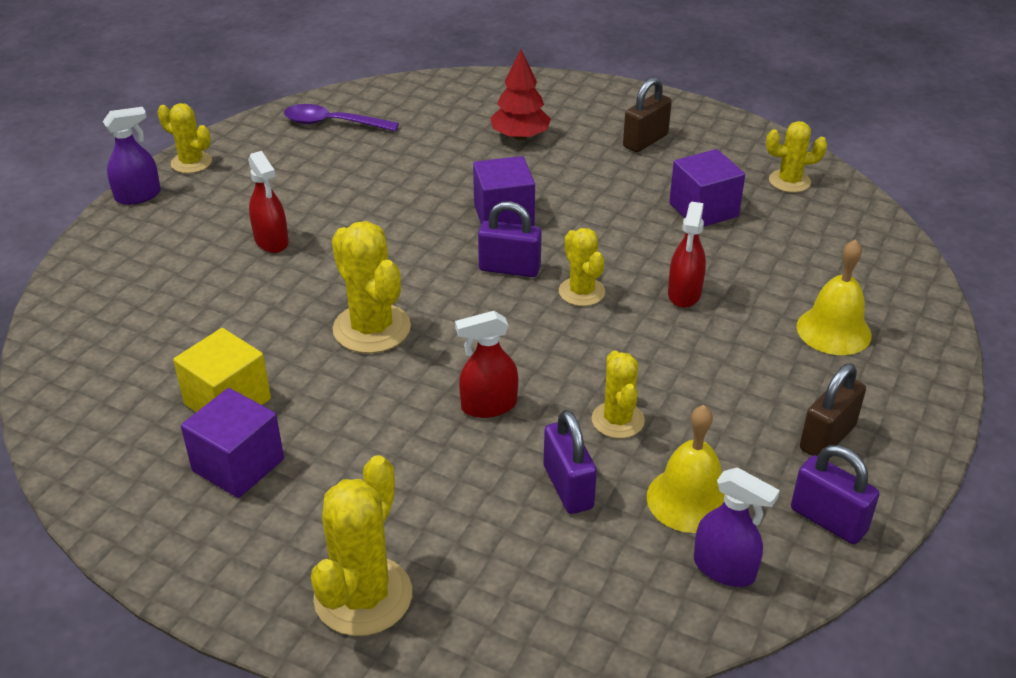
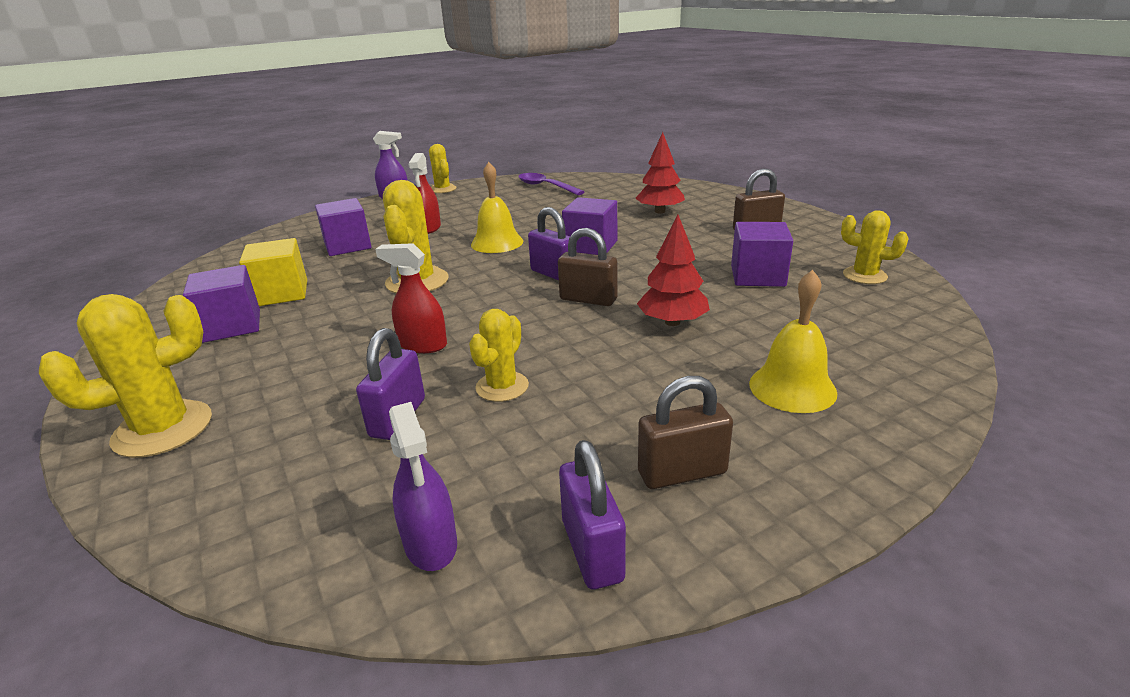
camera: 35 degrees right, 10 degrees down
(202, 303) = (347, 246): none -> purple cube
(581, 292) = (588, 299): yellow cactus -> brown padlock
(684, 294) = (672, 322): red spray bottle -> red tree
(689, 499) = (480, 469): yellow bell -> yellow bell (497, 243)

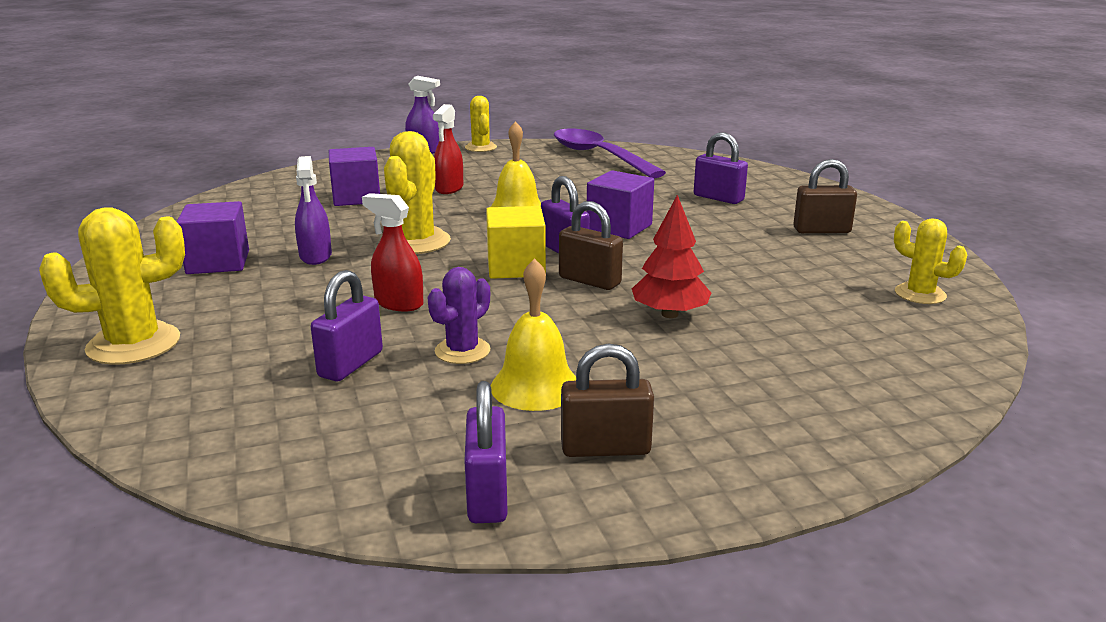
camera: 10 degrees right, 5 degrees down
(281, 293) = (275, 237): yellow cube -> yellow cube (516, 267)
(430, 544) = (343, 468): purple spray bottle -> purple spray bottle (315, 256)
(502, 387) = (462, 351): yellow cactus -> purple cactus
(545, 186) = (599, 156): purple spoon -> purple spoon, size x1.57
(660, 211) = (718, 198): red tree -> purple padlock
(757, 276) = (793, 280): purple cube -> none
(792, 388) = (764, 392): yellow bell -> yellow bell (535, 386)

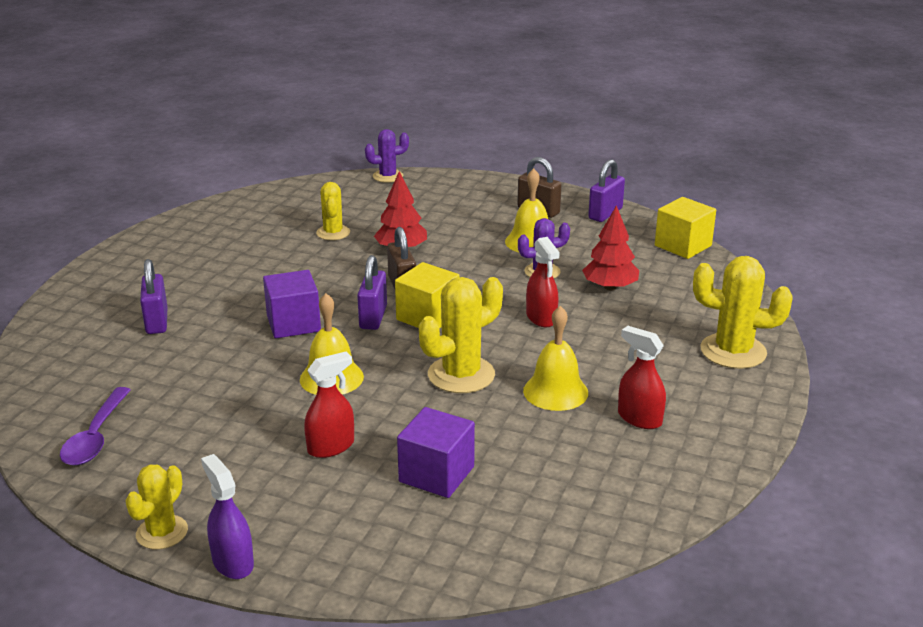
camera: 140 degrees left, 5 degrees up
(218, 262) = (639, 418): purple cube -> red spray bottle
(284, 481) = (683, 246): none -> yellow cube
(315, 256) = (555, 391): purple spray bottle -> yellow bell
(350, 364) = (610, 287): purple padlock -> red tree
(599, 156) = (96, 437): purple spoon -> purple spoon, size x0.64
(821, 230) = (181, 263): brown padlock -> none
(920, 294) = (255, 209): yellow cactus -> yellow cactus (333, 233)
(932, 410) = (388, 176): none -> purple cactus

